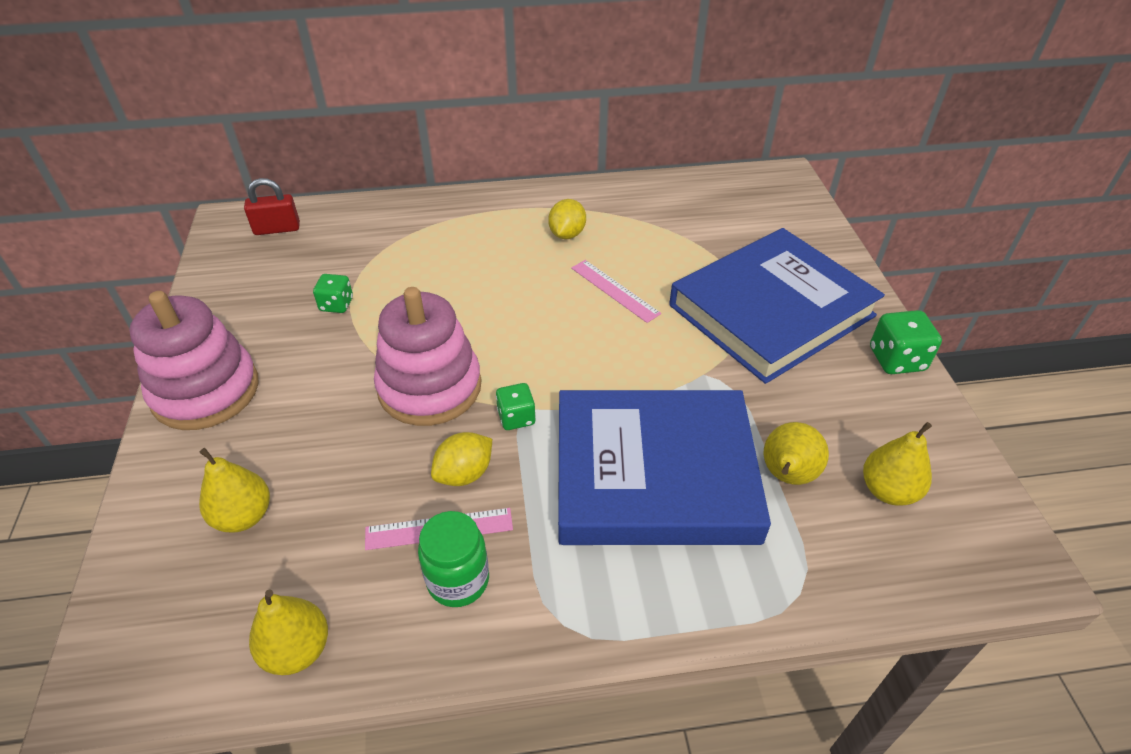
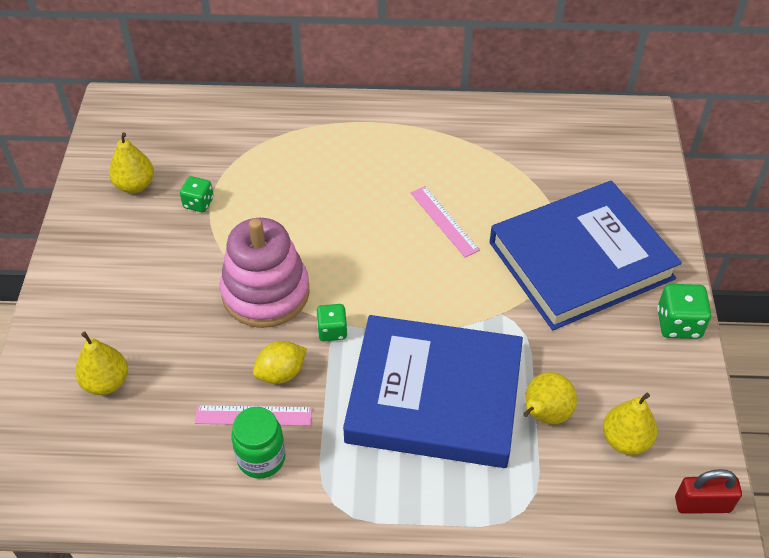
camera: 10 degrees right, 5 degrees up
(205, 391) = (84, 270): pink stacking toy -> none
(277, 229) = (155, 118): red padlock -> red padlock (702, 504)
(297, 650) = (136, 490): yellow pear -> yellow pear (135, 185)
(567, 234) = (414, 156): yellow lemon -> none

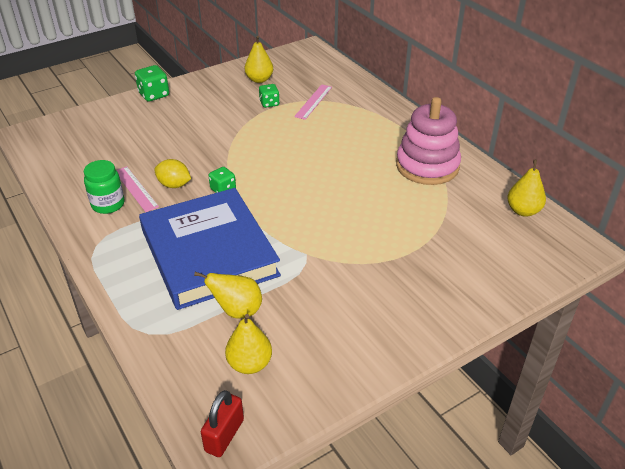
camera: 55 degrees right, 10 degrees down
(106, 382) = (118, 132): yellow pear -> yellow pear (523, 211)
(265, 293) = (228, 154): pink stacking toy -> pink stacking toy (427, 166)
(444, 221) = (359, 195): pink ruler -> pink ruler (313, 101)
(581, 260) = (396, 273): blue book -> none
(678, 324) = (390, 352): green dice -> green dice (154, 95)
(702, 504) = (224, 435): red padlock -> red padlock turned 60 degrees clockwise

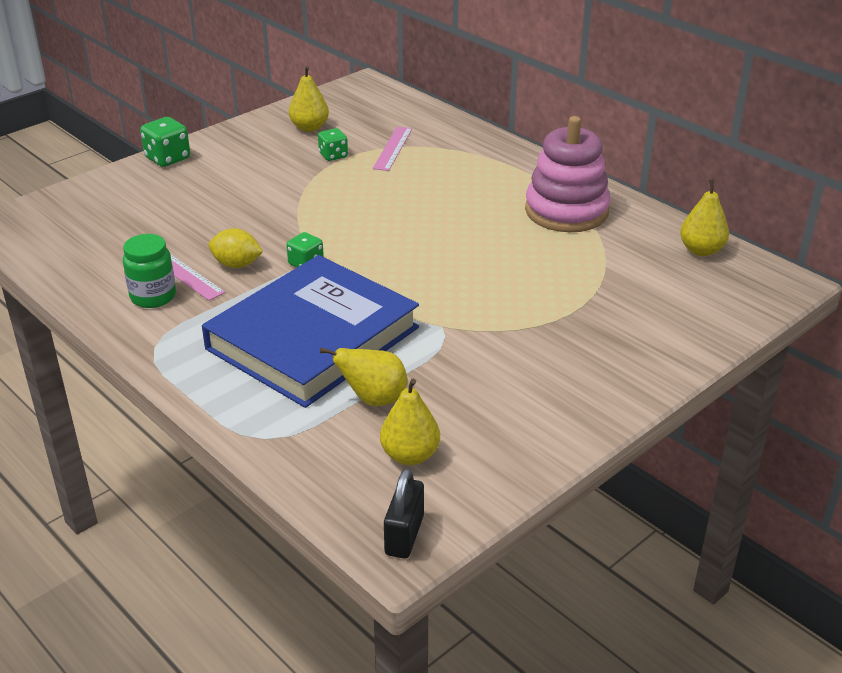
camera: 10 degrees left, 5 degrees down
(209, 252) = (313, 338): blue book -> blue book turned 75 degrees clockwise
(224, 435) = (404, 535): red padlock -> black padlock

